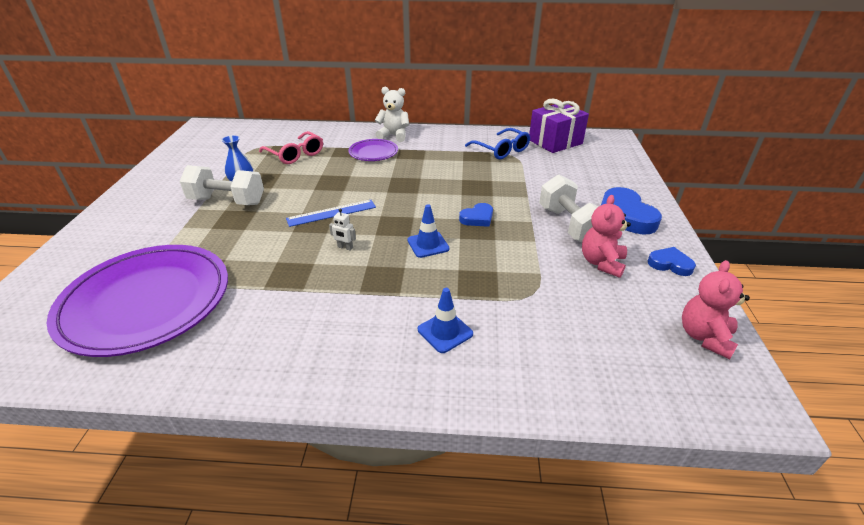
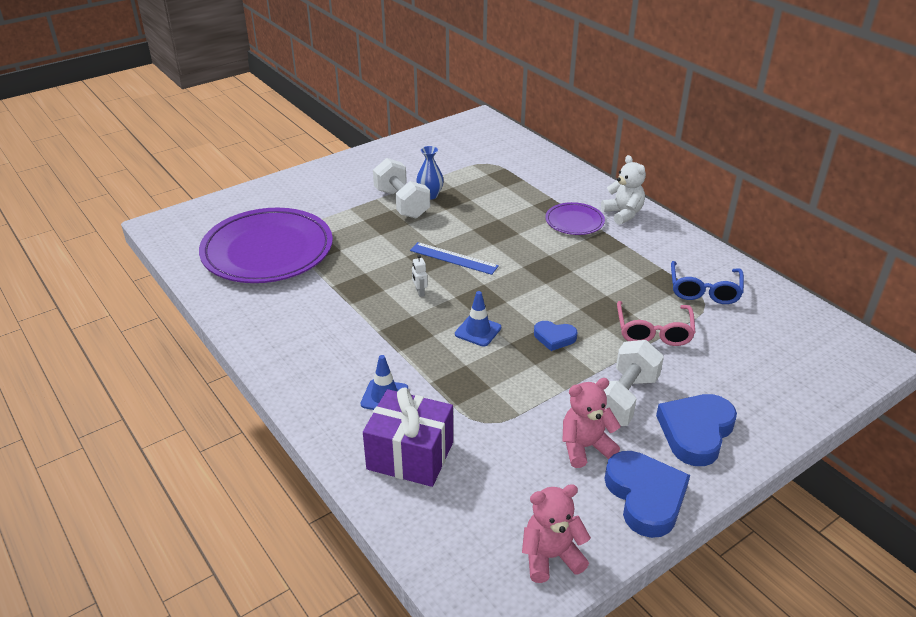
camera: 50 degrees right, 0 degrees up
(295, 154) = (508, 187): pink glasses -> pink glasses (653, 331)
(555, 142) = (787, 317): purple gift -> purple gift (410, 455)
(670, 264) = (645, 497): blue heart -> blue heart, size x1.81

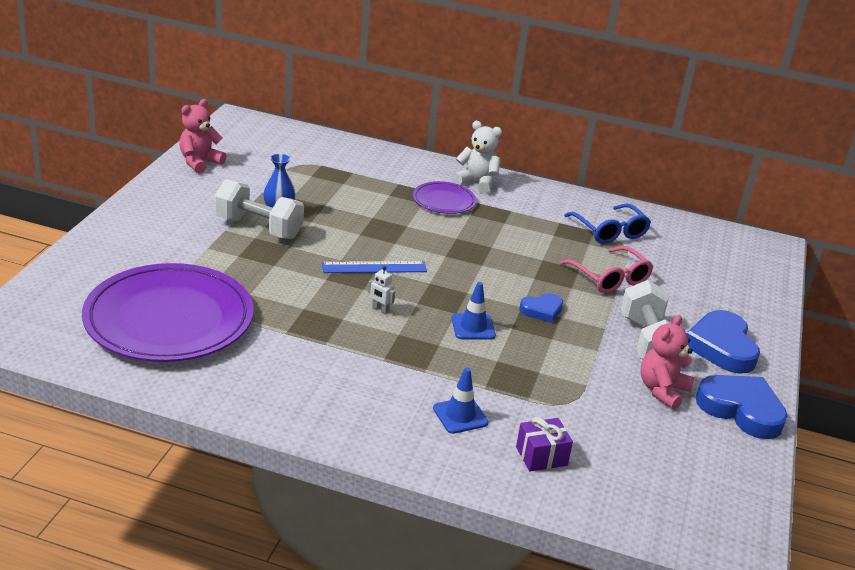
camera: 40 degrees left, 5 degrees down
(410, 455) = (541, 456): purple gift -> purple gift, size x0.56
(551, 557) = (730, 484): pink teddy bear -> pink teddy bear (200, 162)

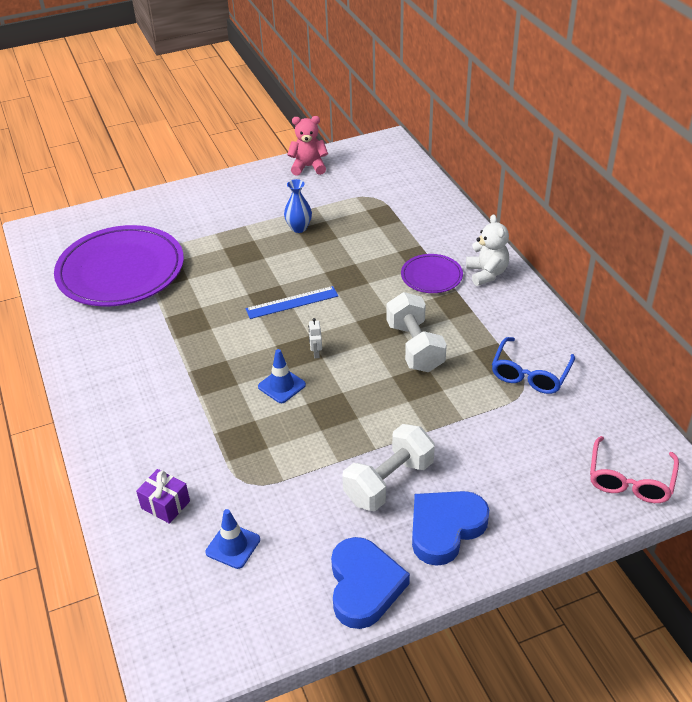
camera: 55 degrees right, 10 degrees up
(258, 228) = (267, 234): white dumbbell -> white dumbbell (415, 347)
(374, 267) = (292, 302): blue ruler -> blue ruler turned 60 degrees counterclockwise
(380, 310) = (244, 335): white robot -> white robot (316, 353)
(460, 415) = (167, 441): blue traffic cone -> blue traffic cone (233, 546)
(542, 310) = (352, 404): blue heart -> none
(610, 278) = (455, 413): pink glasses -> pink glasses (630, 480)
(662, 390) = (330, 525): pink teddy bear -> none

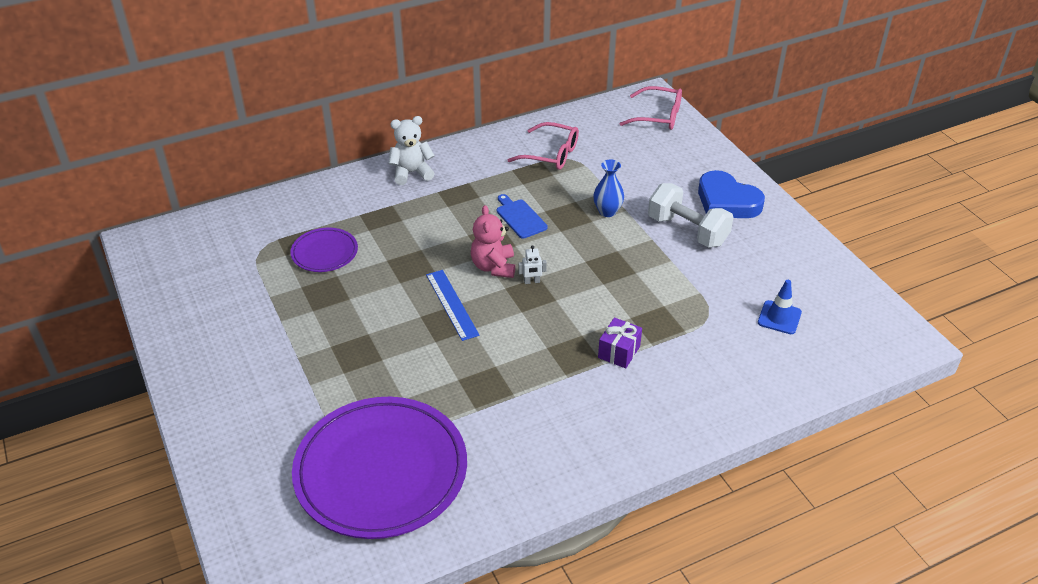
camera: 95 degrees left, 0 degrees up
(165, 504) = (747, 368): purple gift -> purple gift (619, 352)
(281, 386) = (581, 302): blue traffic cone -> none
(299, 228) = (312, 308): blue vase -> blue vase (607, 211)
(308, 167) = (176, 308): pink teddy bear -> pink teddy bear (493, 267)
(364, 586) = (793, 241): blue heart -> none
(415, 347) = (520, 217): white dumbbell -> blue cutting board
(431, 276) = (413, 207): purple plate -> purple plate (324, 253)
(530, 374) = (551, 154): blue glasses -> pink glasses

